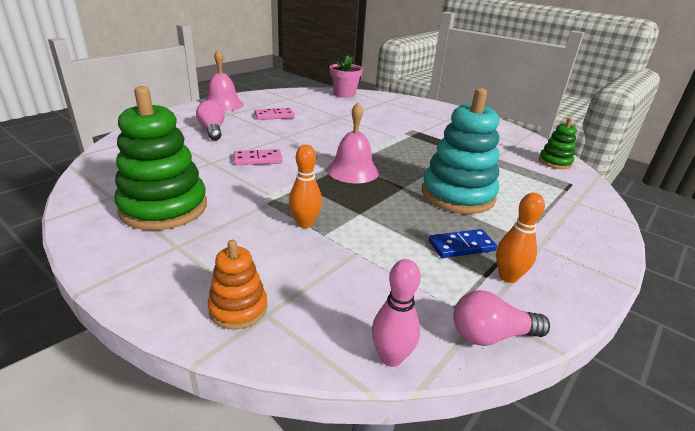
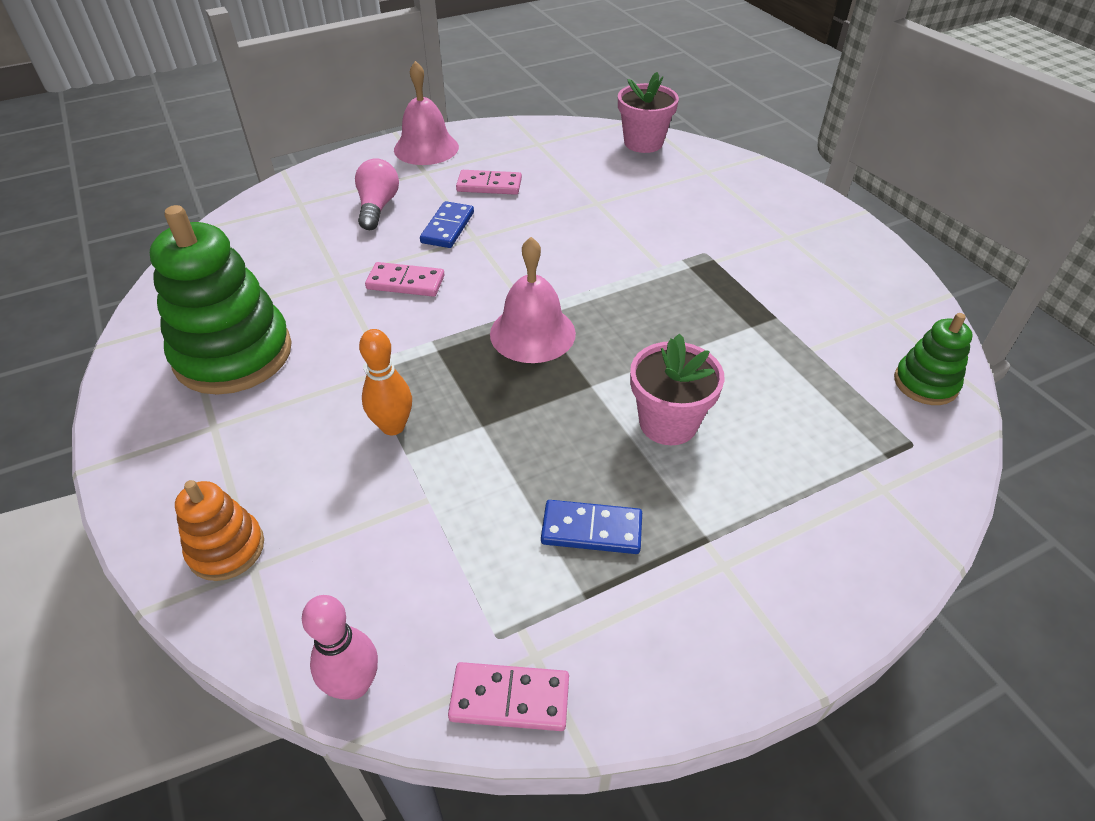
camera: 25 degrees right, 15 degrees up
(264, 134) = (448, 227): none -> blue domino
(457, 195) = (668, 423): turquoise stacking toy -> pink flower pot
(491, 335) = (510, 699): pink light bulb -> pink domino
(508, 277) = (618, 609): orange bowling pin -> none

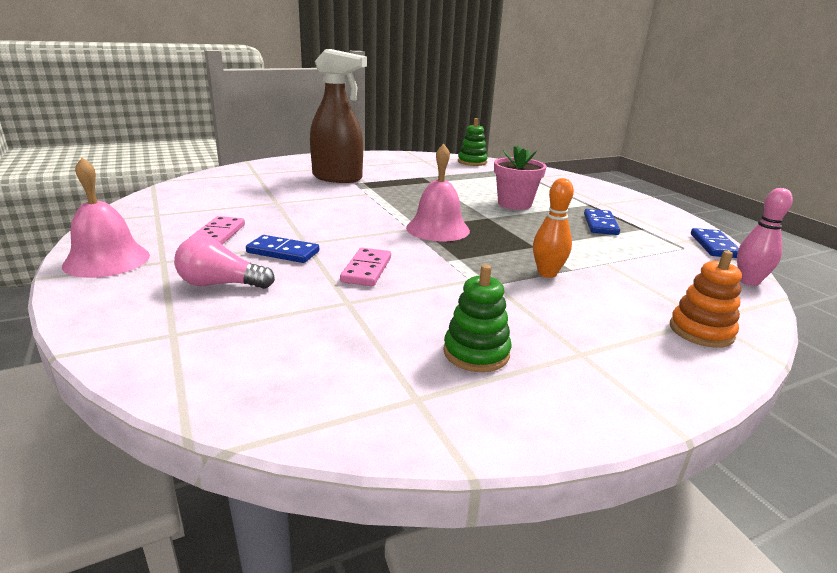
camera: 90 degrees left, 20 degrees down
(233, 354) = (476, 353): green stacking toy -> green stacking toy, size x0.52
(510, 699) = (714, 246): pink domino -> blue domino
(643, 143) = (196, 183): pink flower pot -> none
(720, 235) = (337, 178): none -> brown spray bottle

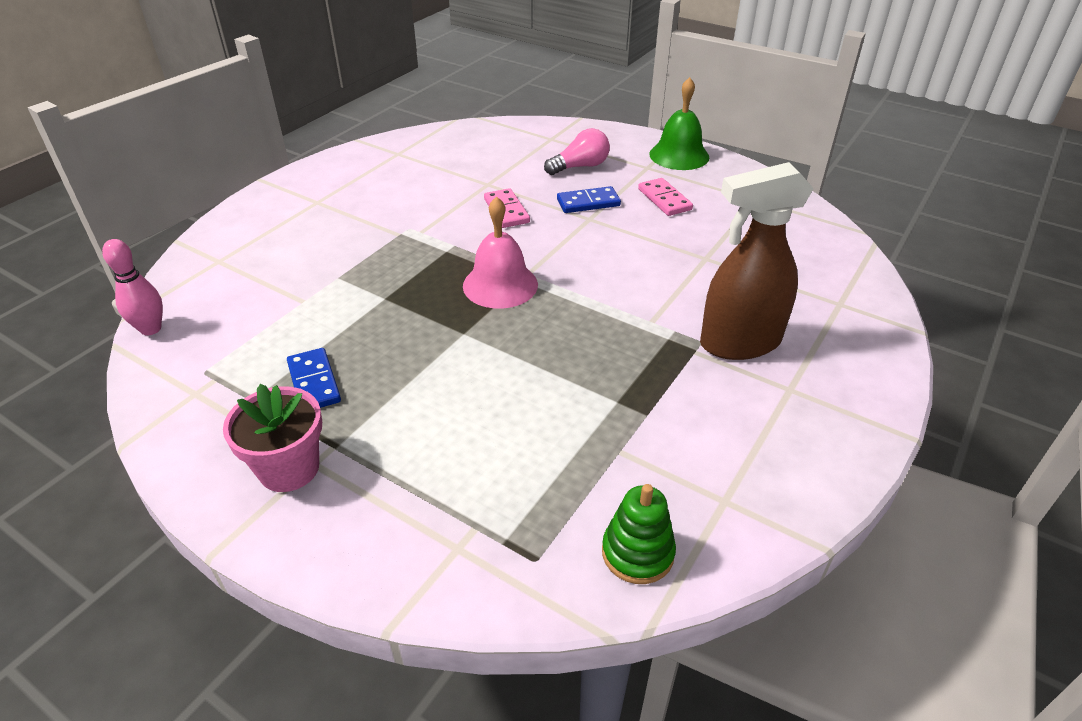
camera: 150 degrees right, 15 degrees up
(107, 260) = (679, 155): pink bell -> green bell
(476, 353) = (381, 181): green stacking toy -> none
(514, 204) = (450, 387): pink flower pot -> pink flower pot (289, 468)
(547, 273) = (359, 262): orange bowling pin -> none
(701, 331) = (227, 246): orange stacking toy -> none
(714, 246) = (159, 393): blue domino -> none

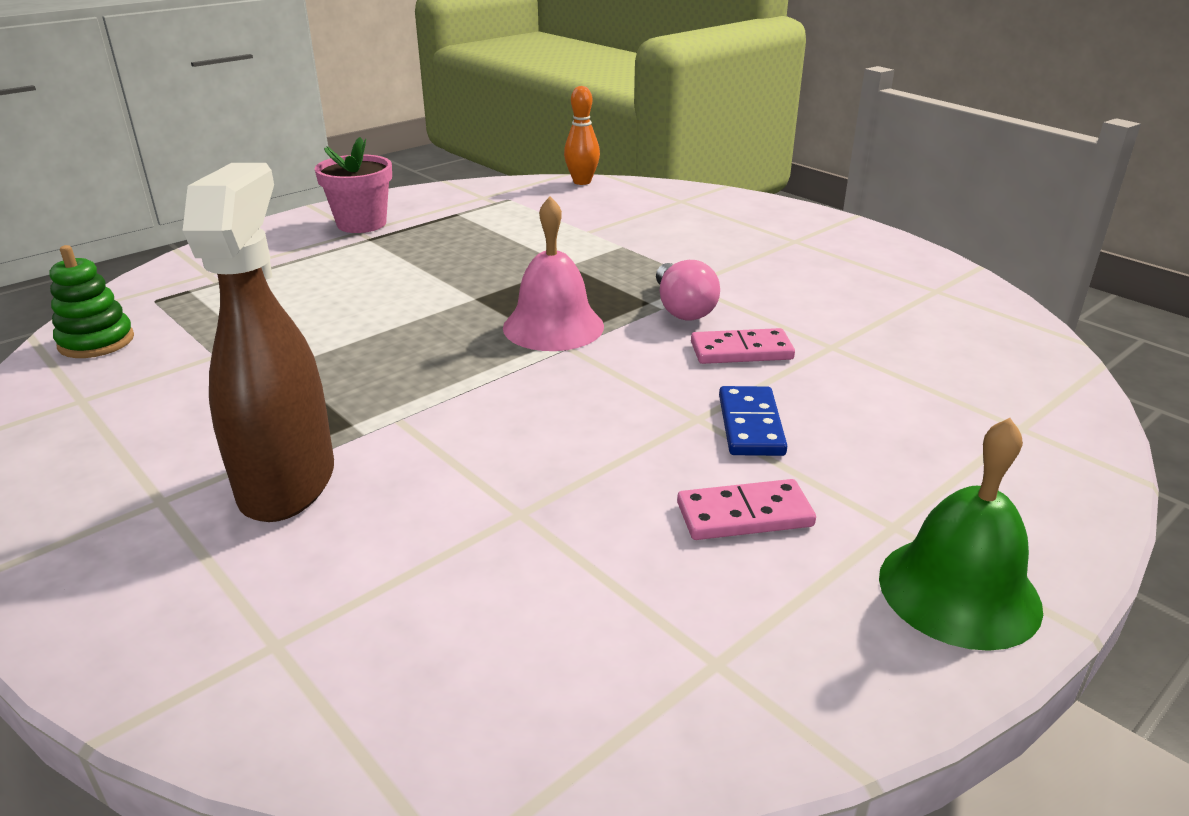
camera: 105 degrees right, 10 degrees down
(151, 329) = (582, 182): pink bowling pin -> orange bowling pin
(314, 382) = (457, 233): blue domino -> none
(580, 166) = (893, 440): pink light bulb -> pink light bulb (682, 309)

